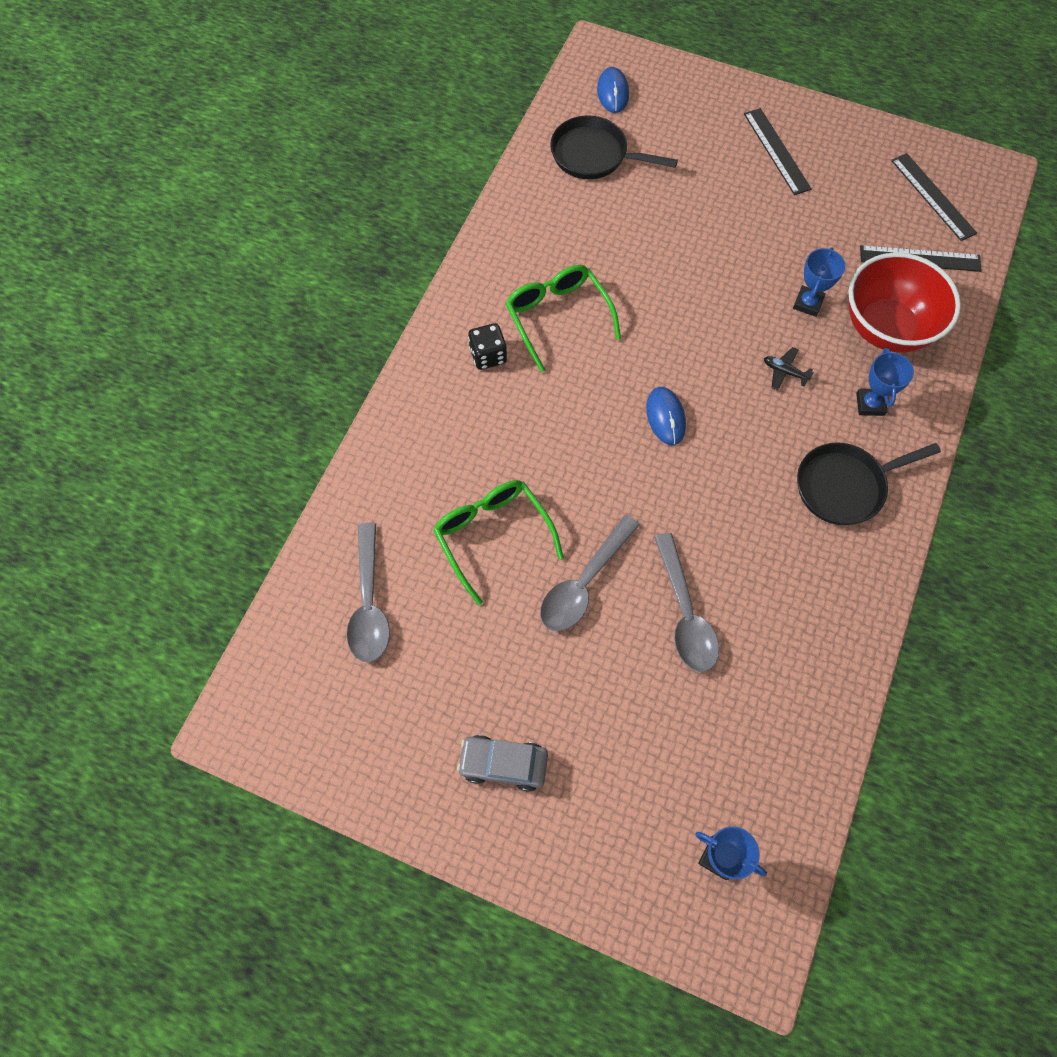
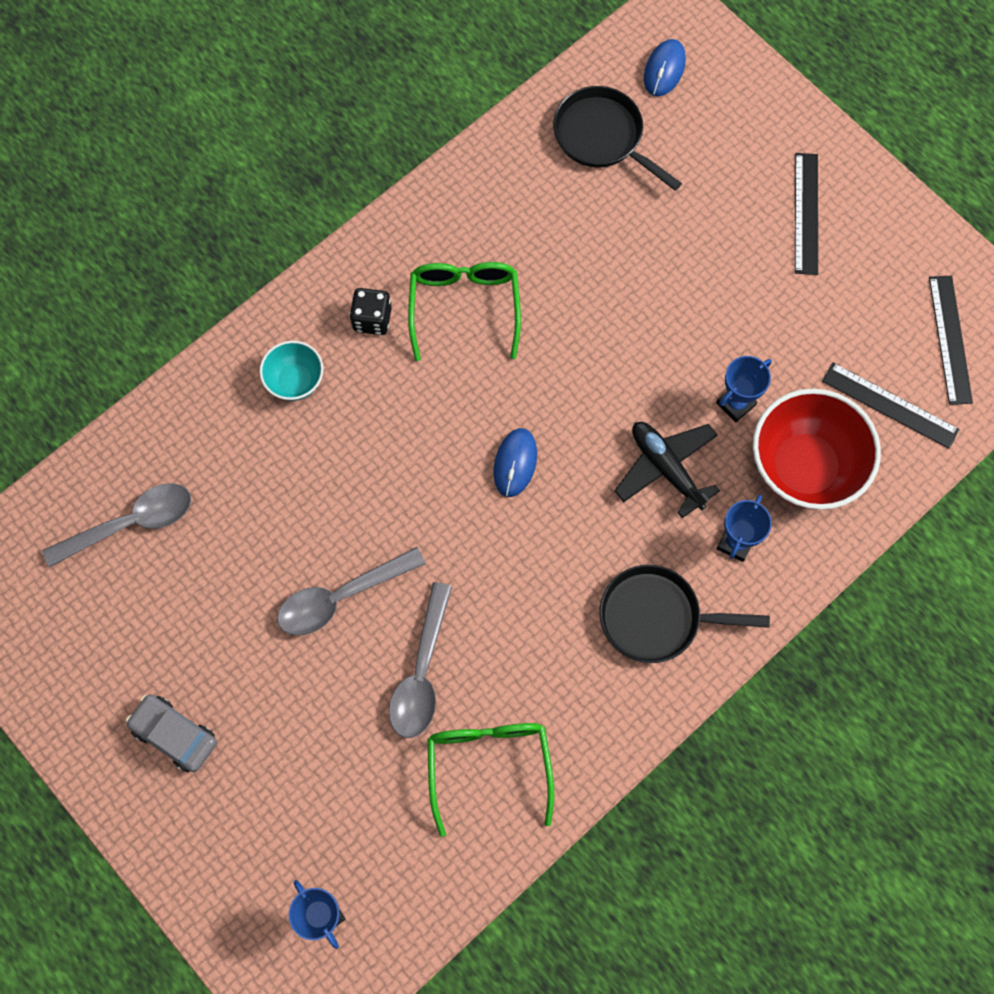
camera: 25 degrees right, 5 degrees up
(369, 603) = (130, 524): grey spoon -> grey spoon turned 135 degrees counterclockwise
(450, 428) = (295, 381): none -> turquoise bowl
(492, 535) = (279, 509): green glasses -> green glasses (489, 765)
(784, 372) = (666, 468): black plane -> black plane, size x1.94

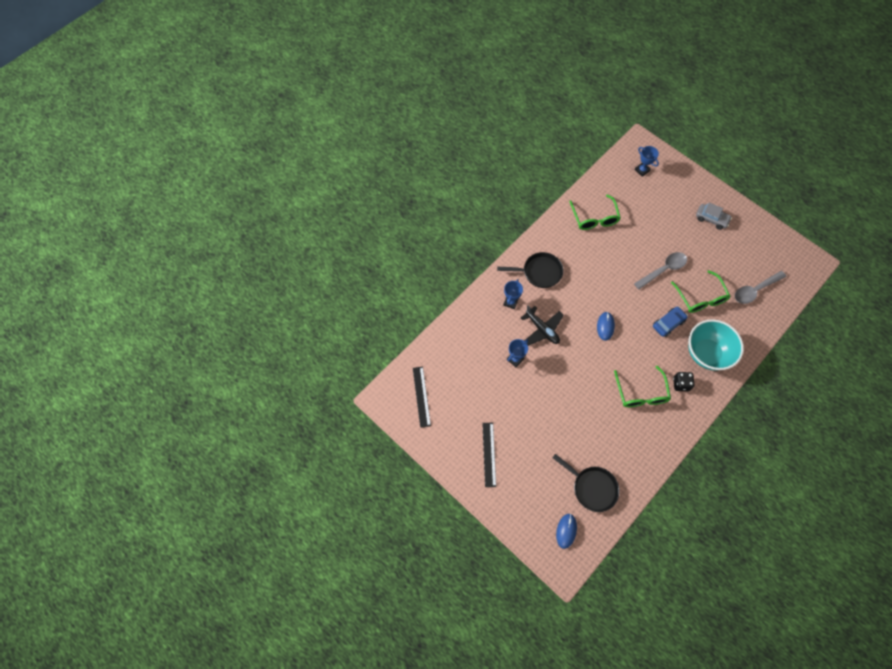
camera: 175 degrees right, 5 degrees down
(269, 515) = (700, 298): none -> green glasses
(295, 381) = (706, 353): turquoise bowl -> turquoise bowl, size x1.92
(365, 458) = (668, 323): none -> blue car
(421, 671) = (626, 246): grey spoon -> none
(804, 467) = (484, 334): red bowl -> none
(890, 405) = (448, 364): black ruler -> none

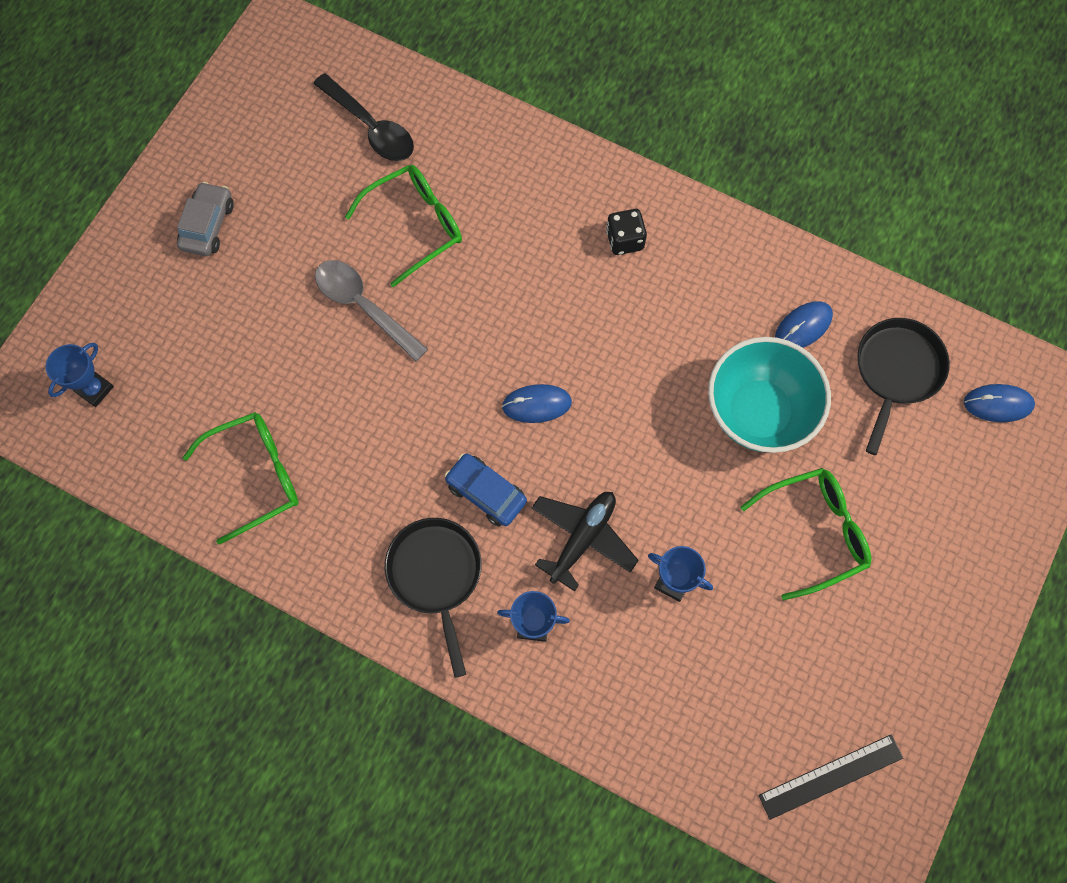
camera: 105 degrees left, 5 degrees up
(489, 454) = (905, 589): black ruler -> none
(622, 451) = (803, 327): none -> blue mouse
(641, 393) = (669, 311): green glasses -> green glasses (815, 532)
(668, 323) = (494, 280): blue car -> blue car (486, 493)
(706, 353) = (542, 201): turquoise bowl -> turquoise bowl (758, 412)
(755, 290) = (370, 127): grey spoon -> black spoon

